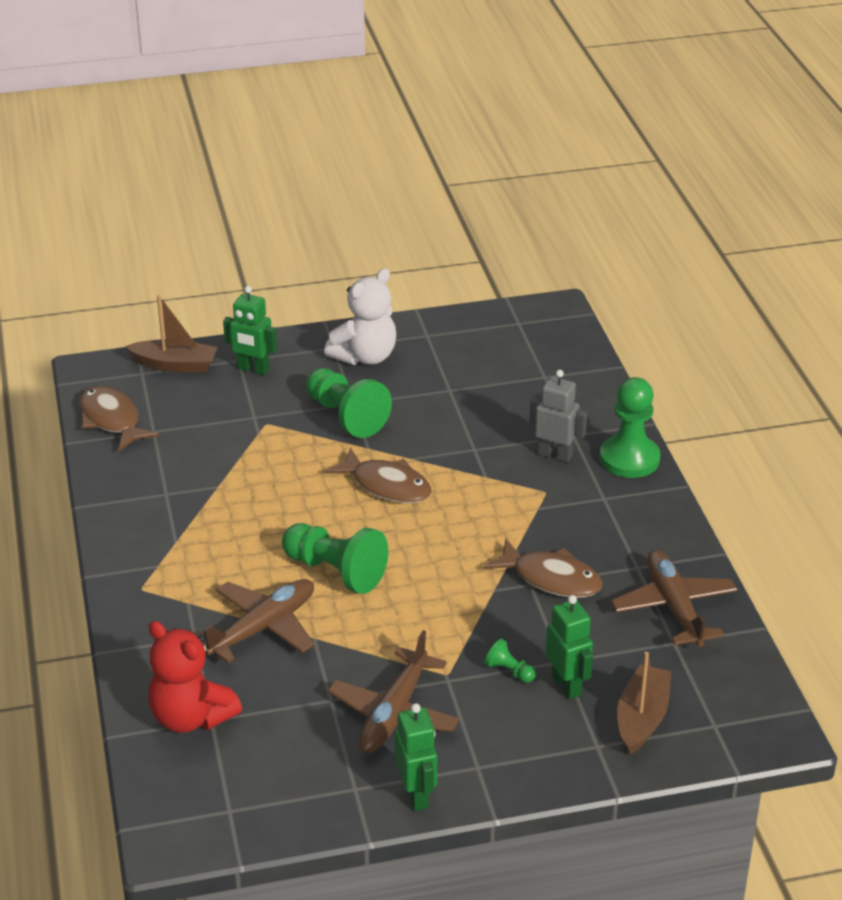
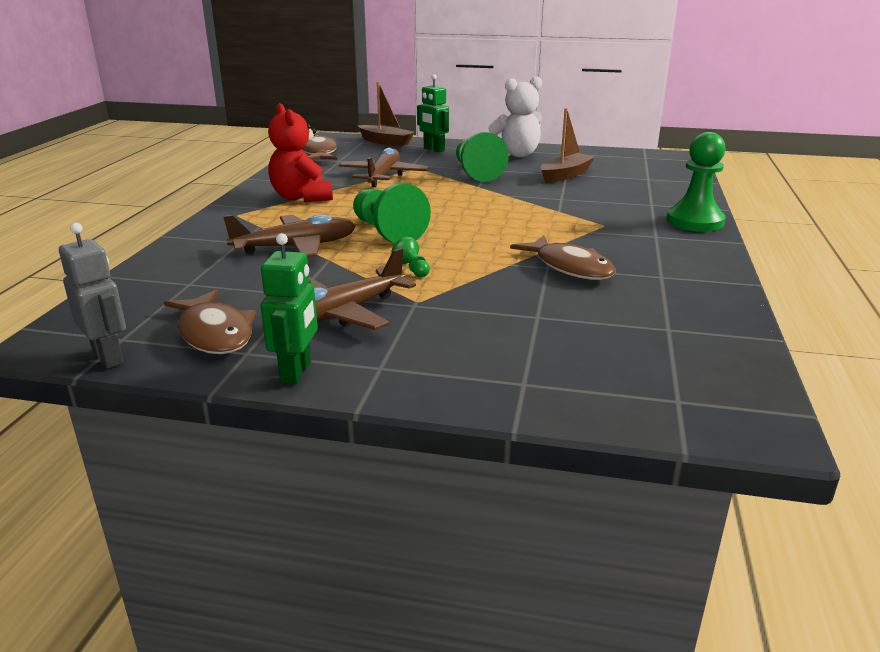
camera: 25 degrees right, 10 degrees down
(191, 717) = (175, 279): red teddy bear -> red teddy bear (301, 197)
(386, 485) = (474, 202): brown fish -> brown fish (215, 333)
(509, 671) = (478, 311): green pawn -> green pawn (412, 269)
(555, 455) = (628, 210): grey robot -> grey robot (108, 357)
(567, 685) = (528, 333): green robot -> none
(642, 718) = (592, 374): brown boat -> brown boat (565, 175)
(674, 607) = (683, 306): brown plane -> brown plane (383, 176)

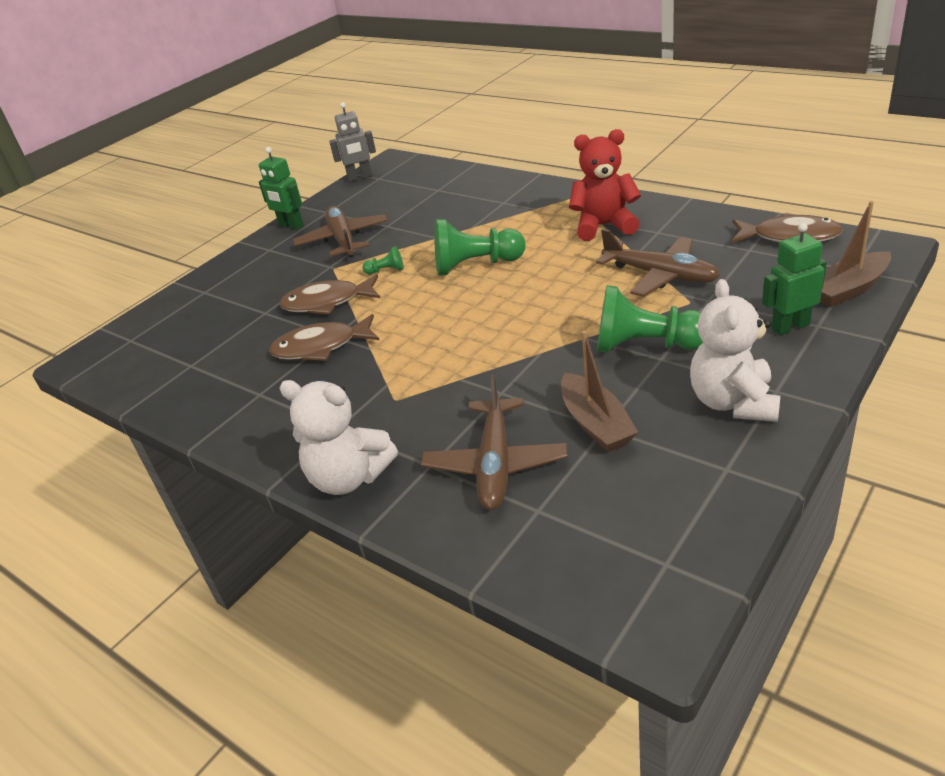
camera: 120 degrees right, 10 degrees up
(215, 333) = (358, 202): brown fish -> brown fish (327, 302)
(296, 247) = (473, 224): brown plane -> brown plane (495, 464)
(694, 221) = (349, 478): green pawn -> white teddy bear

